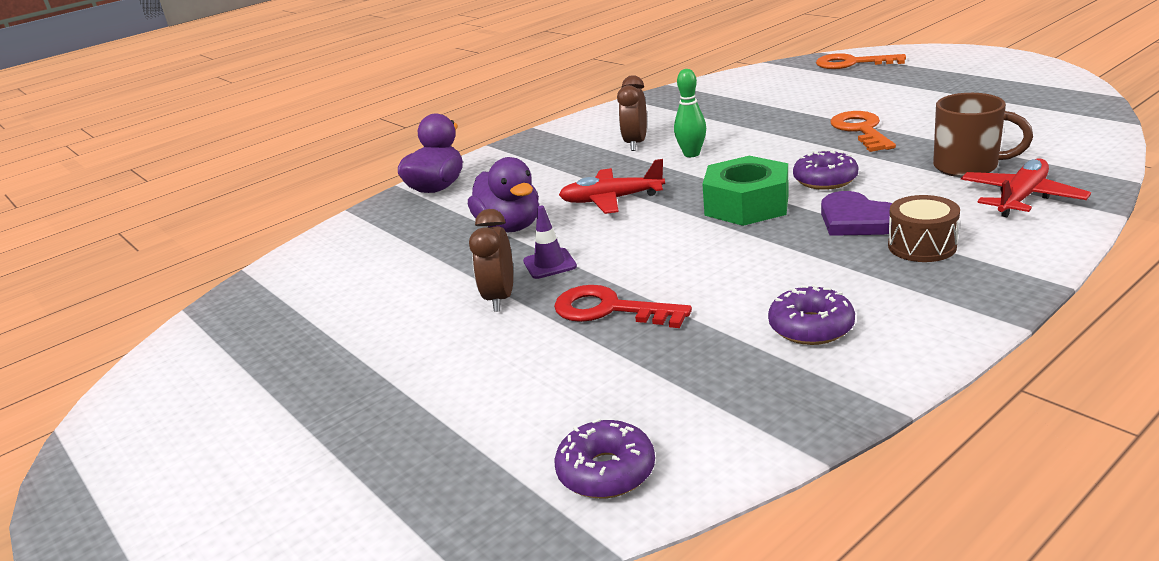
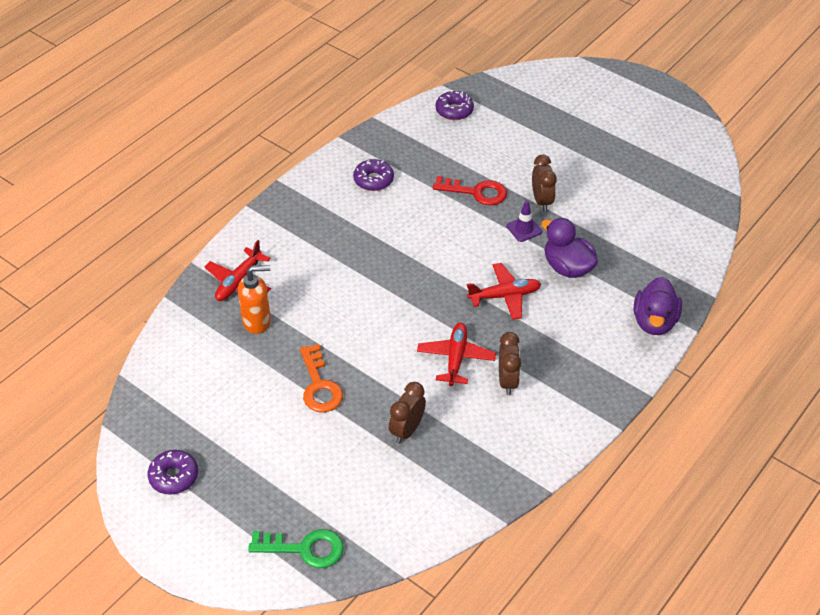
camera: 165 degrees right, 20 degrees up
(691, 154) = (456, 358): green bowling pin -> red plane
(746, 205) = (408, 284): green nut -> none
(755, 113) = (407, 430): none -> brown clock
(825, 180) = (355, 311): purple donut -> purple donut (174, 476)
(852, 63) = (305, 549): orange key -> green key
(857, 220) = (340, 264): purple heart -> none
(922, 246) = (308, 238): brown drum -> none
(968, 167) = (257, 321): brown mug -> orange soap dispenser

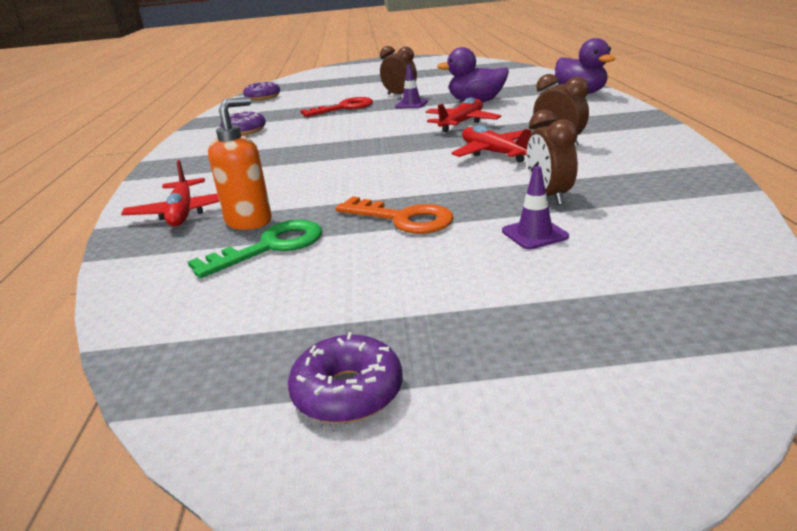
camera: 40 degrees left, 20 degrees down
(305, 549) = (674, 327): green key -> green key (271, 247)
(351, 453) = (534, 234): none -> purple traffic cone

